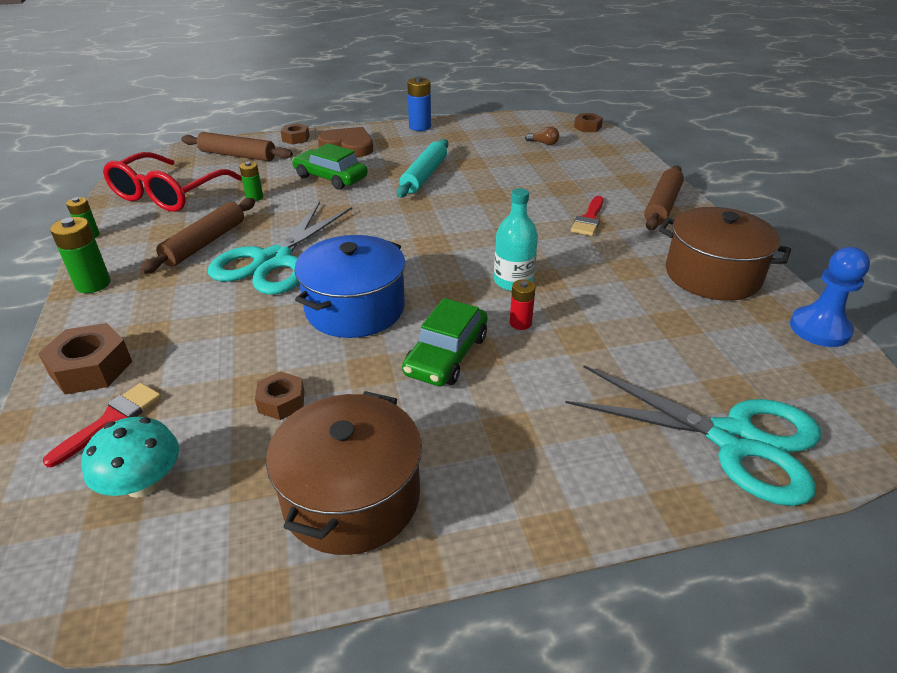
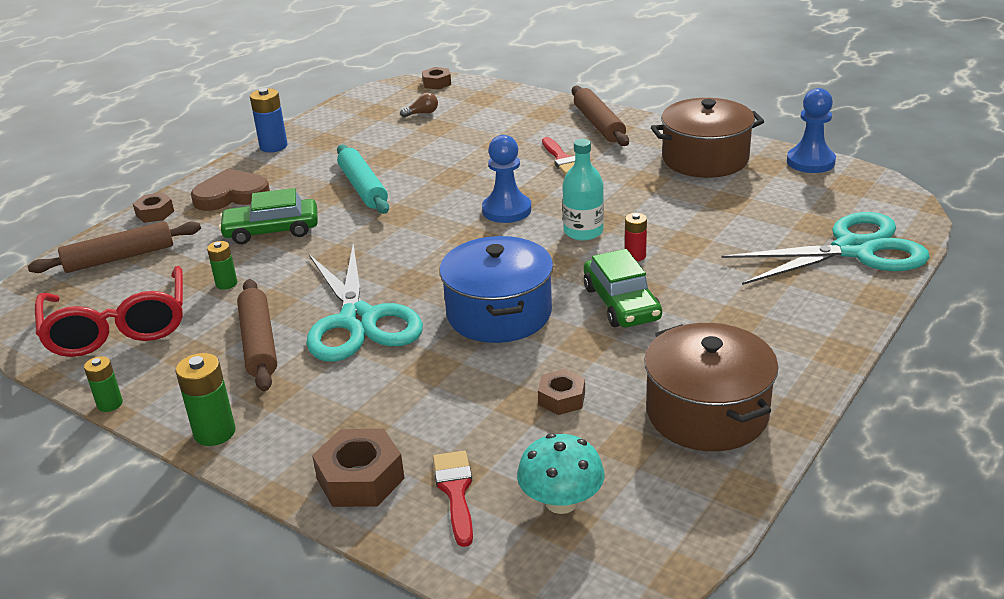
camera: 40 degrees left, 5 degrees down
(486, 236) = (506, 210): none -> blue pawn

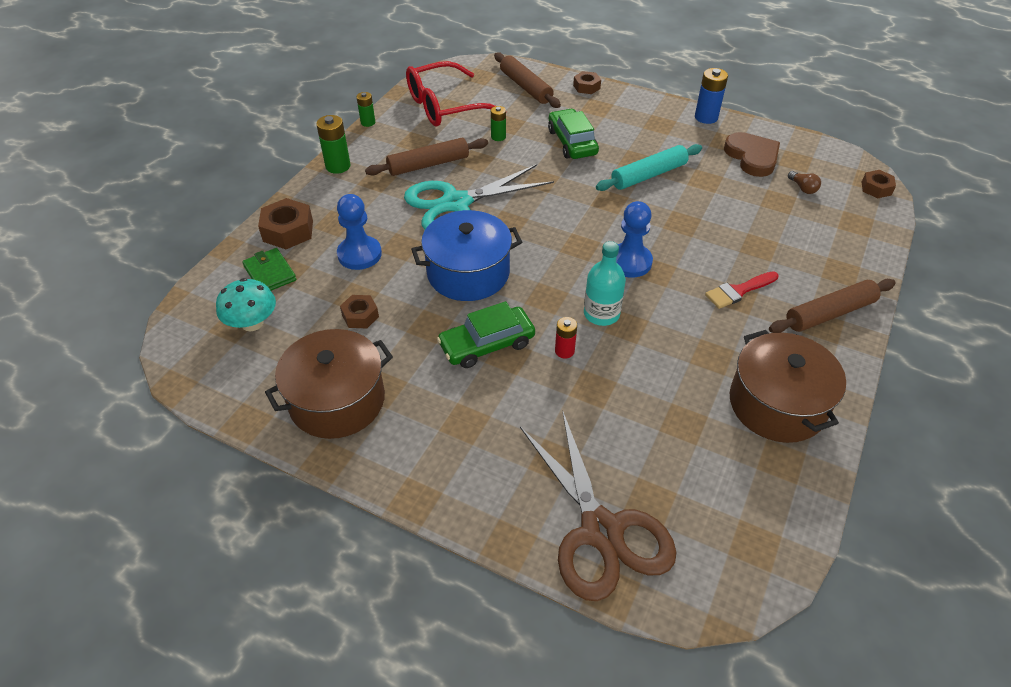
camera: 80 degrees right, 15 degrees up
(231, 195) = (620, 113): brown heart -> brown heart (752, 157)
(455, 491) = (270, 273): red brush -> green wallet
(810, 162) = (803, 506): blue pawn -> blue pawn (359, 254)
(854, 250) = (601, 530): turquoise scissors -> brown scissors

